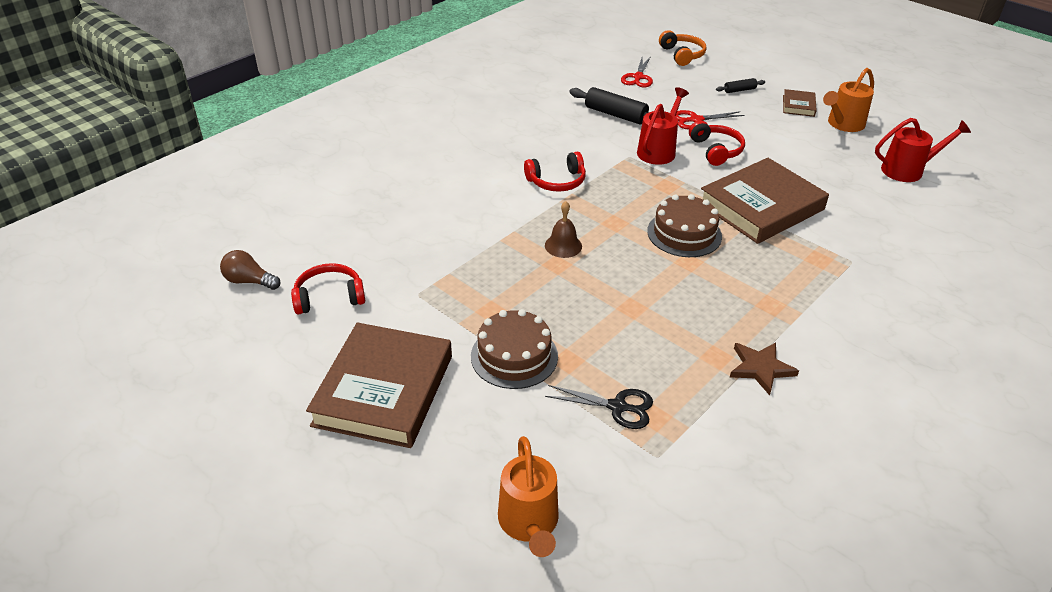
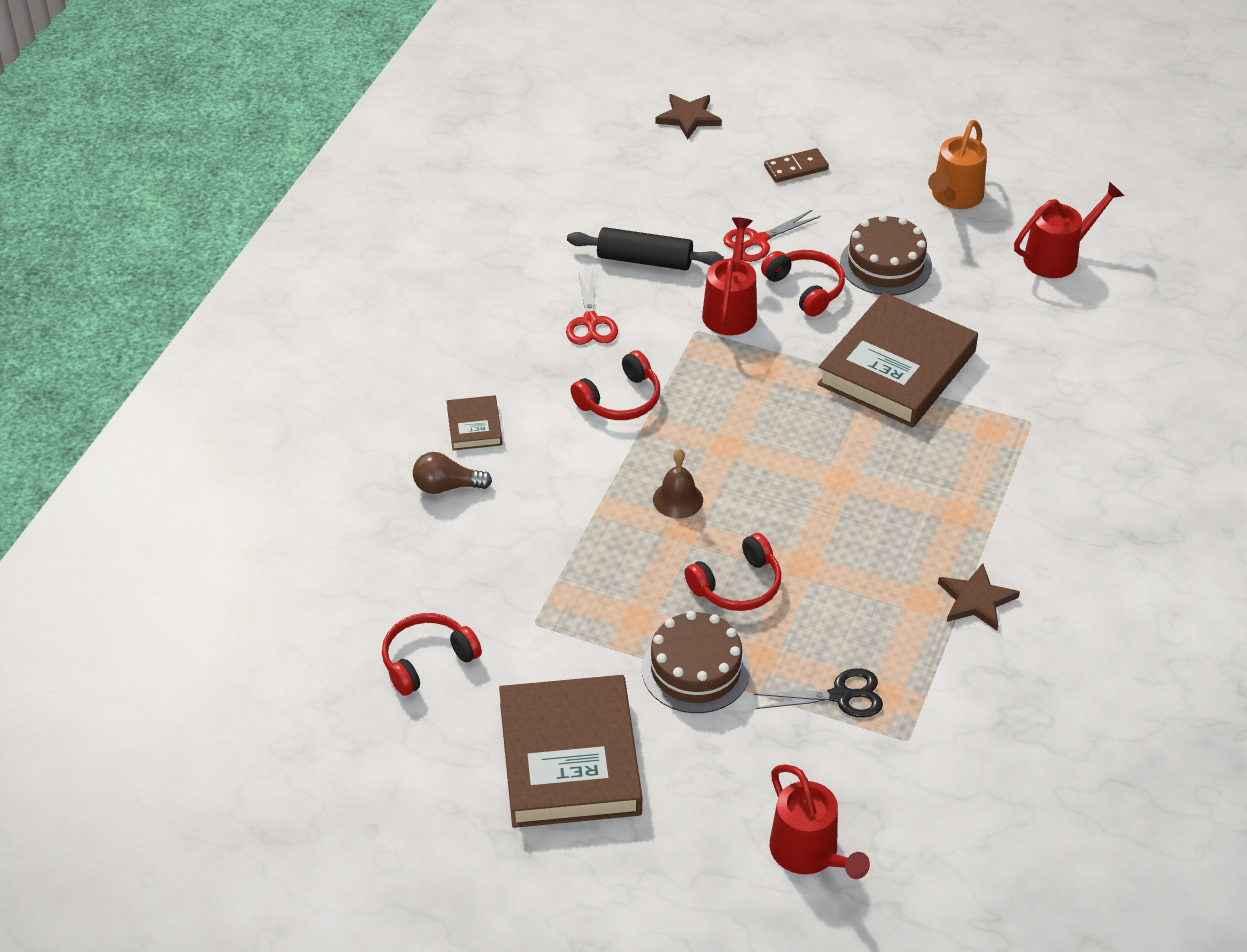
camera: 20 degrees left, 5 degrees up
(249, 281) = (309, 669): brown light bulb -> brown light bulb (447, 486)
(529, 524) = (809, 854): orange watering can -> red watering can
(576, 309) = (737, 586): none -> red headphones
(638, 77) = (644, 179): red scissors -> red scissors (590, 322)
(682, 55) = (688, 118): orange headphones -> brown star
(684, 233) = (819, 438): brown cake -> brown cake (885, 264)
(739, 90) = (796, 168): black rolling pin -> brown domino
(798, 106) = (885, 177): brown book -> brown book (474, 426)

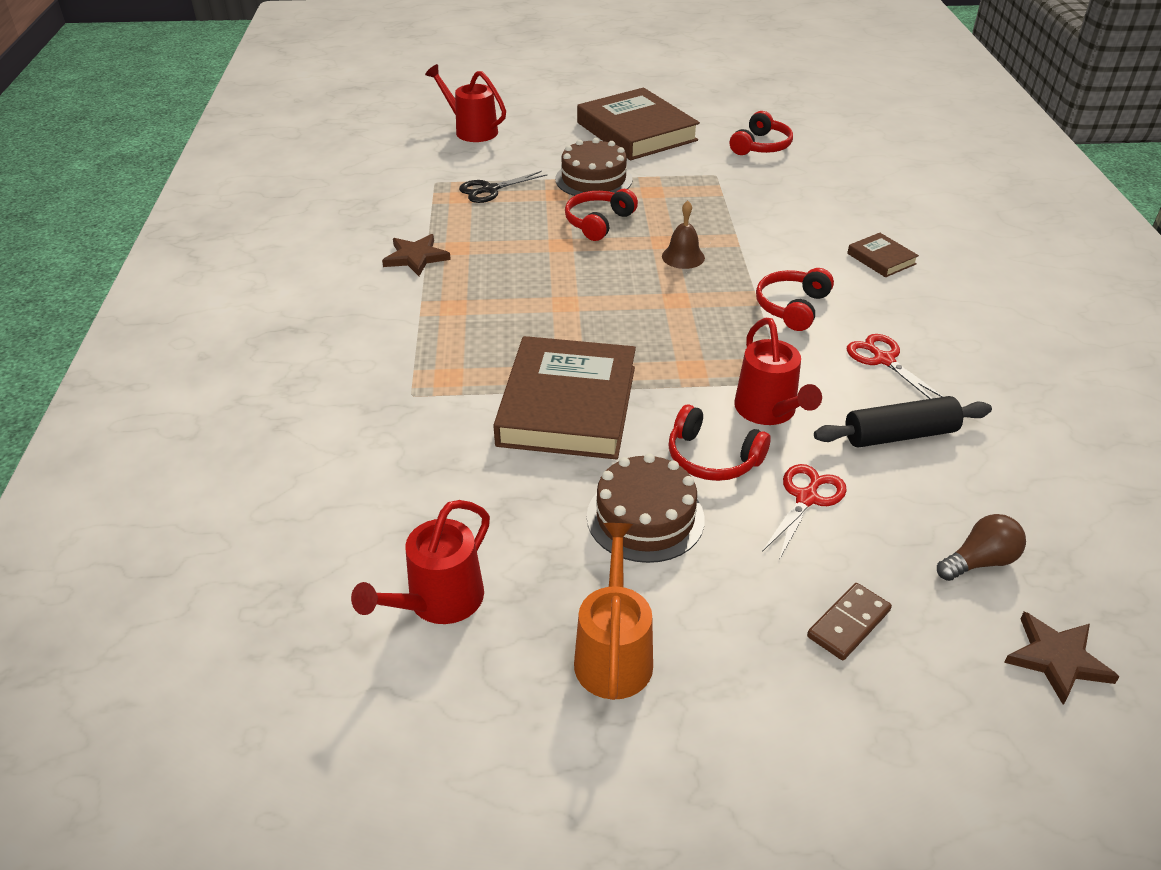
camera: 155 degrees right, 5 degrees down
(447, 486) = (854, 221): brown light bulb -> brown light bulb (979, 561)

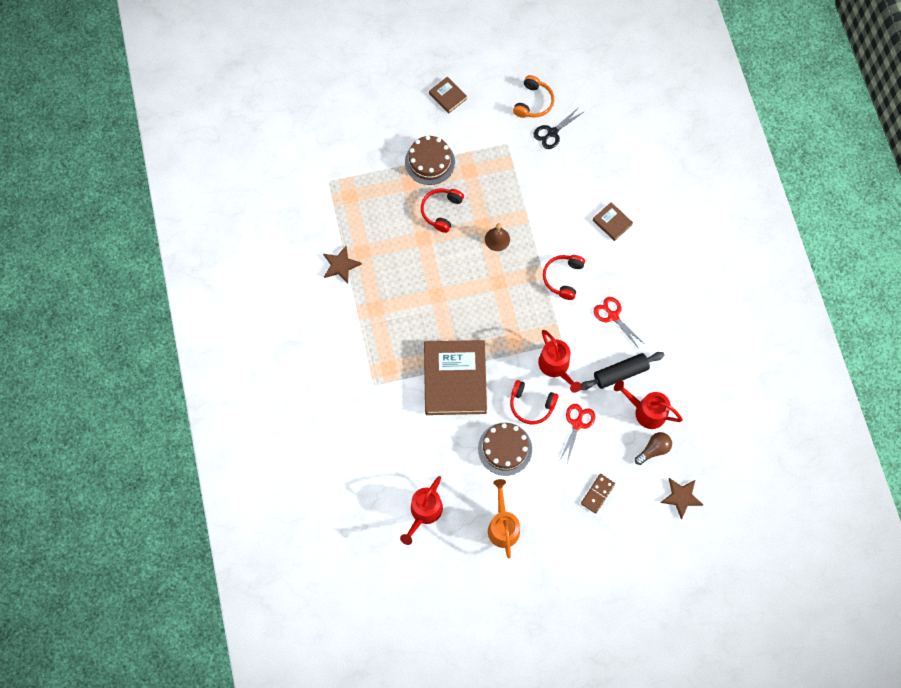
camera: 10 degrees left, 30 degrees up
(471, 130) = (335, 112): red watering can -> red watering can (645, 411)
(490, 190) = (366, 185): black scissors -> black scissors (552, 132)
(636, 132) = (447, 96): brown book -> brown book, size x0.44
(761, 146) = (533, 102): red headphones -> orange headphones

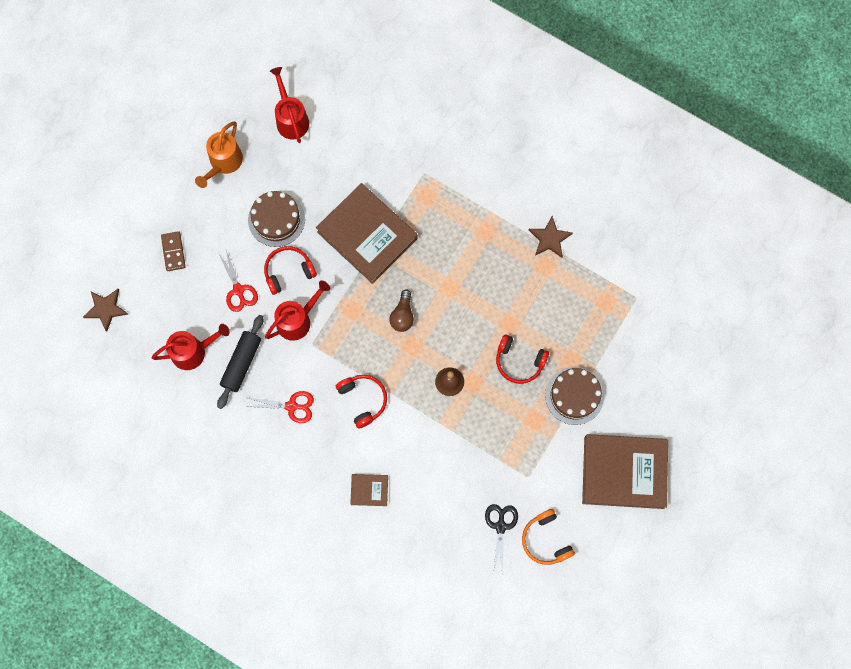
camera: 135 degrees right, 5 degrees up
(441, 211) = (519, 361): red headphones -> red headphones turned 135 degrees clockwise
(447, 96) = (623, 472): brown book -> brown book, size x2.25
(503, 525) = (223, 163): orange watering can -> orange watering can turned 75 degrees clockwise
(556, 367) = (298, 320): red watering can -> red watering can turned 120 degrees clockwise
(653, 449) = (160, 326): brown light bulb -> brown light bulb (402, 315)

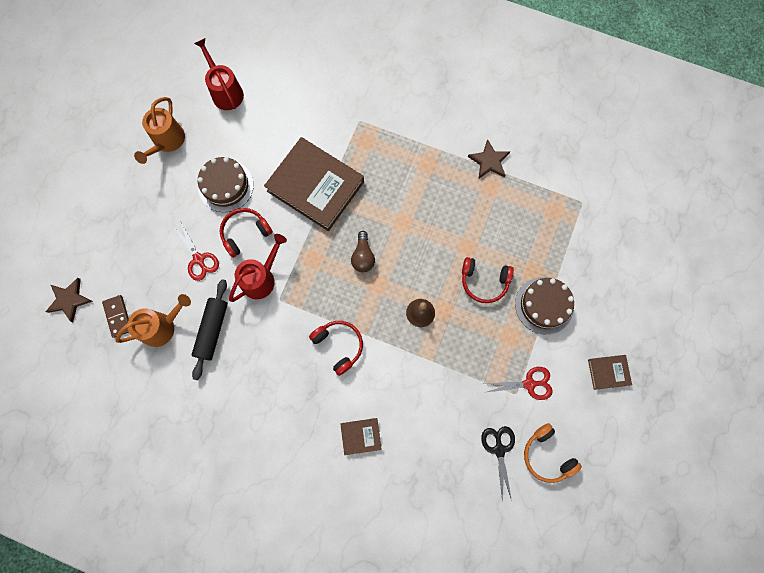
camera: 10 degrees left, 0 degrees up
(173, 252) = (130, 233): brown domino -> brown domino (118, 316)
(193, 351) = (162, 326): red watering can -> orange watering can
(292, 406) = (269, 364): red scissors -> red scissors (529, 384)
(623, 472) = (608, 372): brown book -> brown book, size x0.44

